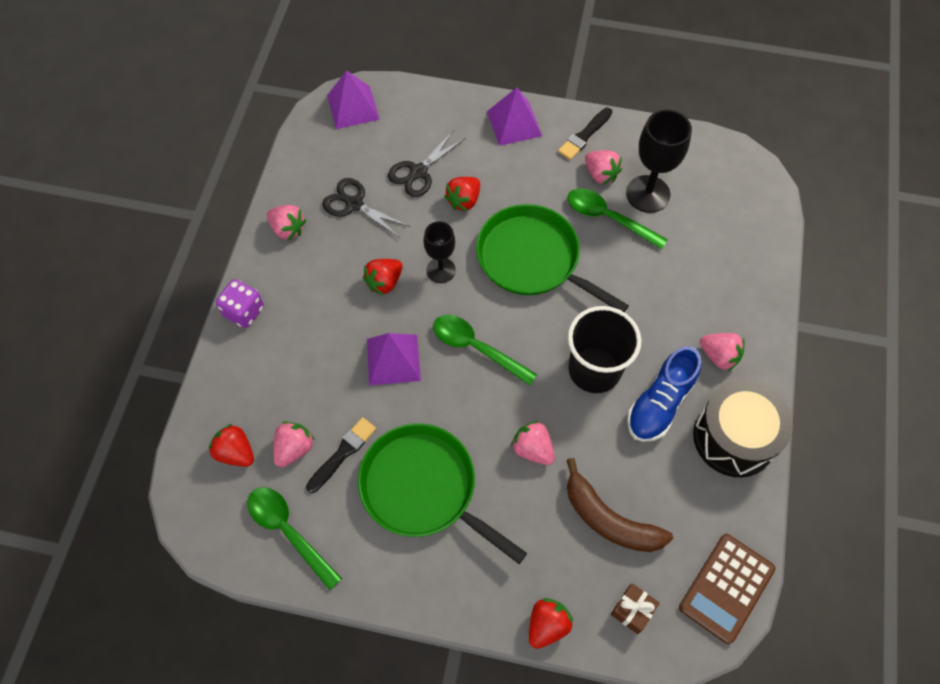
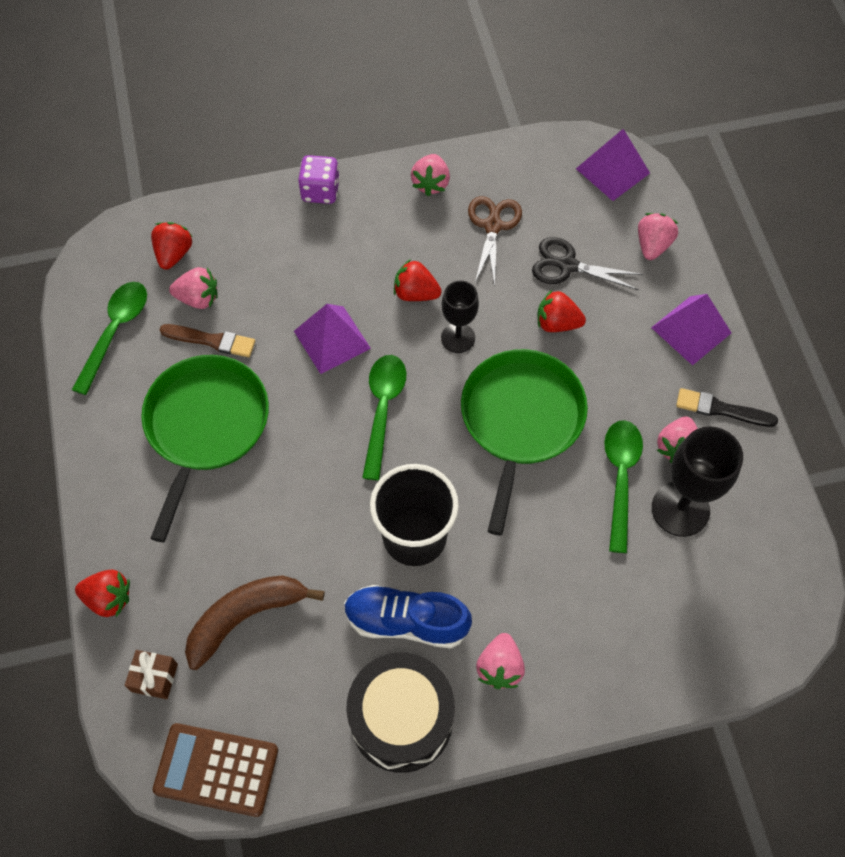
camera: 65 degrees right, 0 degrees up
(343, 453) = (211, 340): black brush -> brown brush
(354, 204) = (492, 226): black scissors -> brown scissors
(532, 449) = (292, 510): pink strawberry -> pink strawberry (652, 245)
(609, 519) = (245, 617): brown banana -> brown banana turned 45 degrees clockwise

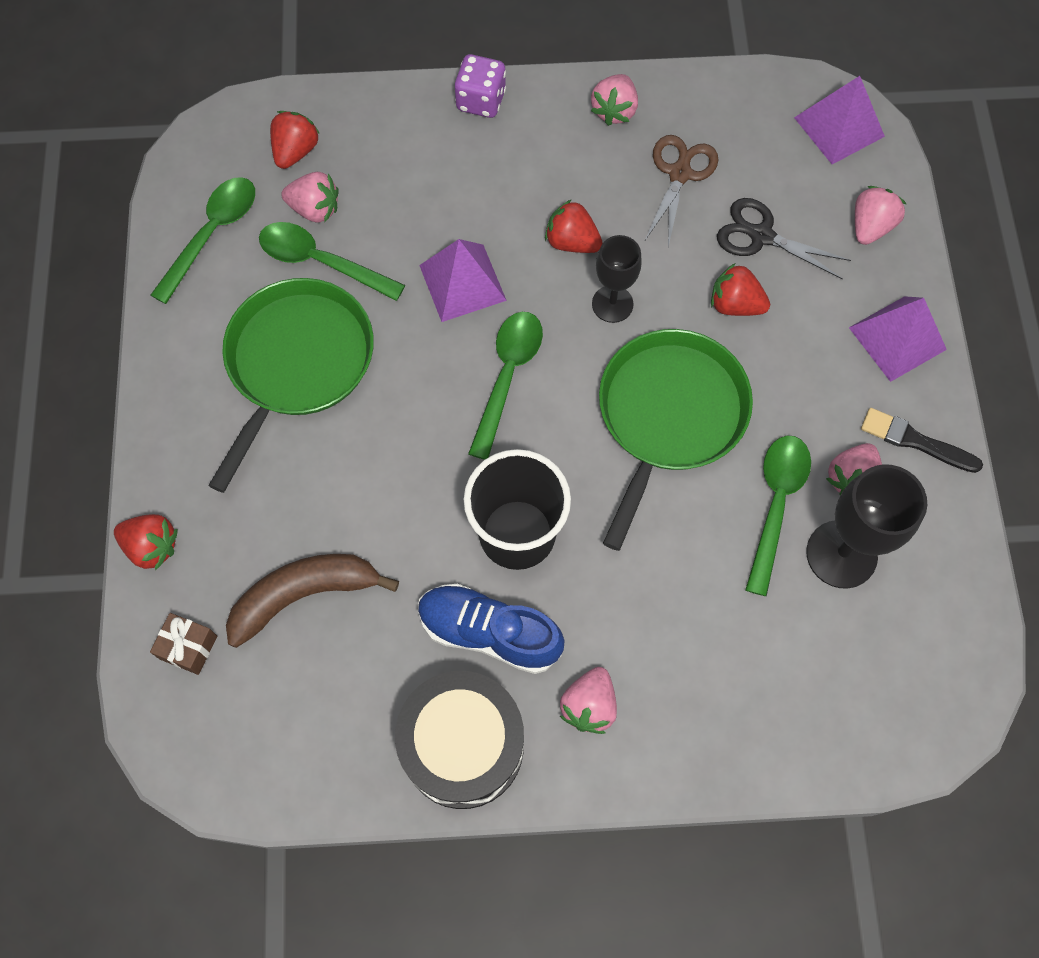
camera: 10 degrees right, 5 degrees up
(211, 340) = (321, 262): brown brush -> green spoon
(216, 769) = (240, 766): brown calculator -> none

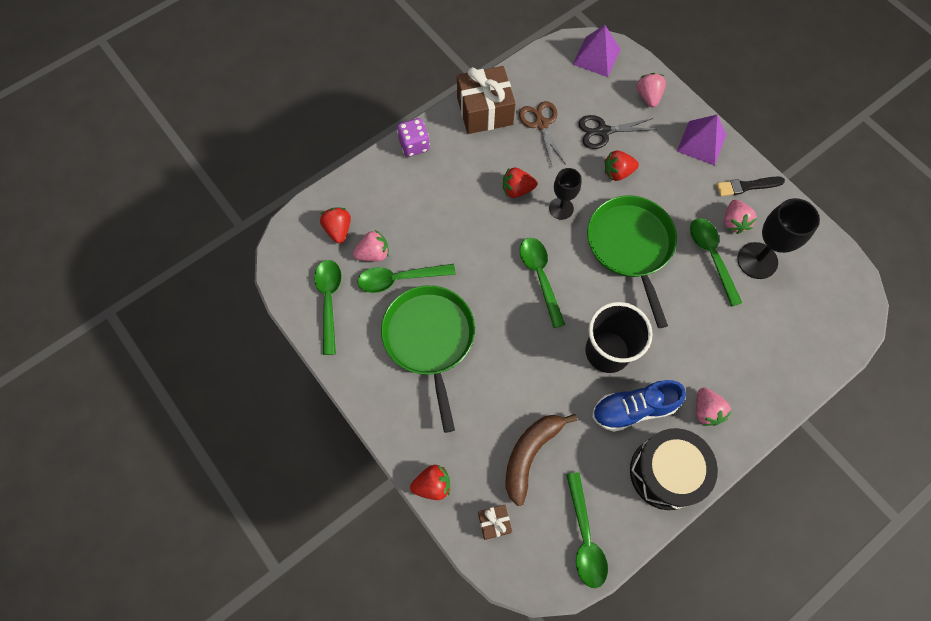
camera: 35 degrees left, 0 degrees up
(286, 749) = (584, 537): none -> green spoon
(462, 283) = (480, 244): purple pyramid -> none
(614, 110) = (485, 111): pink strawberry -> brown gift

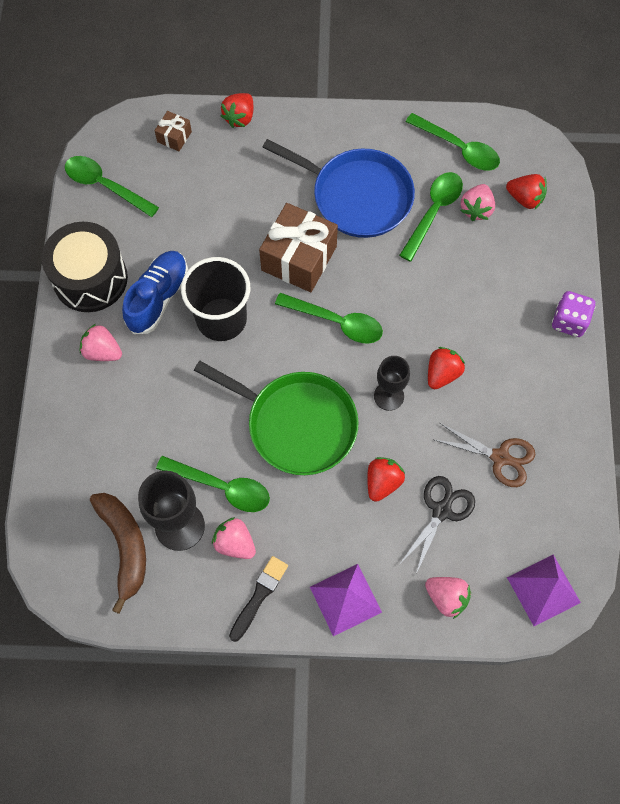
camera: 130 degrees right, 0 degrees up
(430, 339) = (357, 196): green pan -> blue pan
(485, 111) = (560, 416): brown gift -> brown gift (299, 258)
(530, 454) = (197, 197): brown banana -> brown banana (125, 546)

